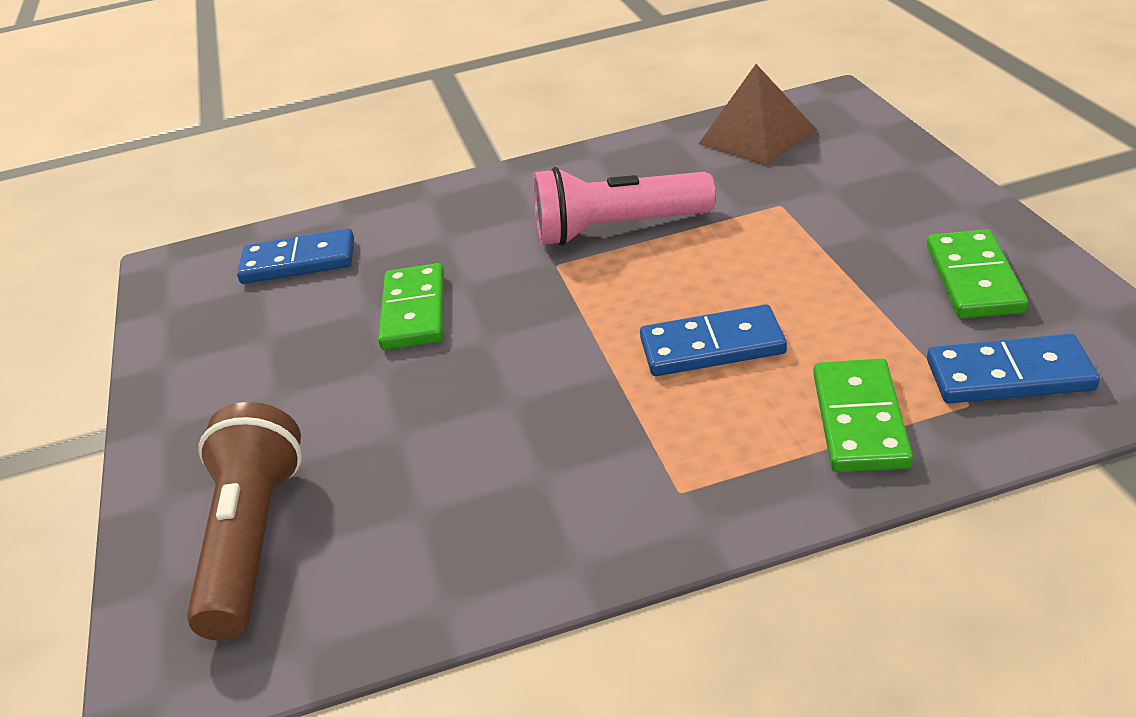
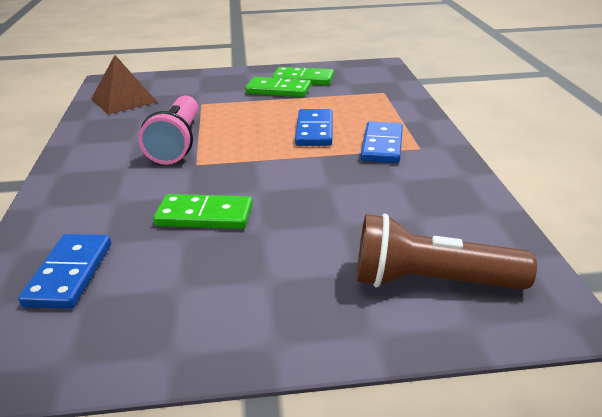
camera: 85 degrees left, 5 degrees down
(860, 420) = (385, 109): green domino -> green domino (278, 90)
(1009, 376) = (370, 84): blue domino -> blue domino (382, 145)

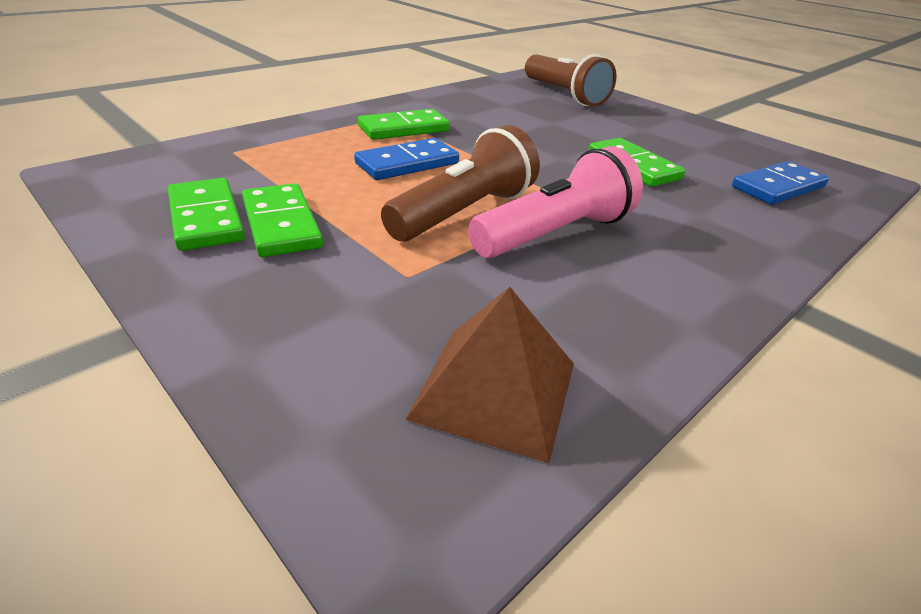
camera: 130 degrees left, 5 degrees up
(232, 128) = (464, 212): none -> brown flashlight
(382, 145) = (403, 129): blue domino -> green domino

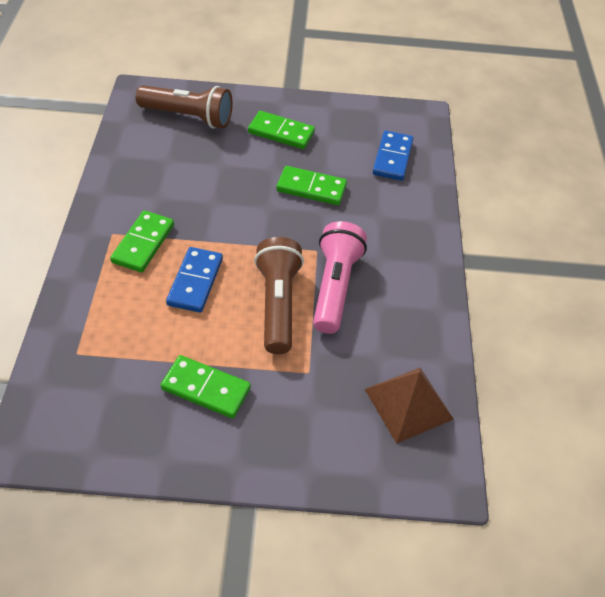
camera: 45 degrees left, 15 degrees up
(206, 218) = (162, 417): green domino -> green domino (281, 132)

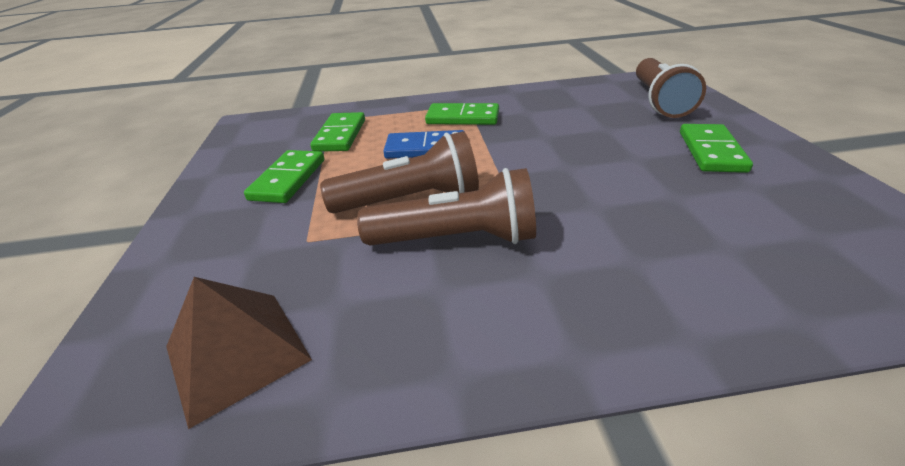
camera: 85 degrees right, 15 degrees down
(311, 188) = (632, 190): green domino -> green domino (340, 135)
(335, 286) = (457, 239): pink flashlight -> brown flashlight
(392, 158) = (801, 256): blue domino -> none

